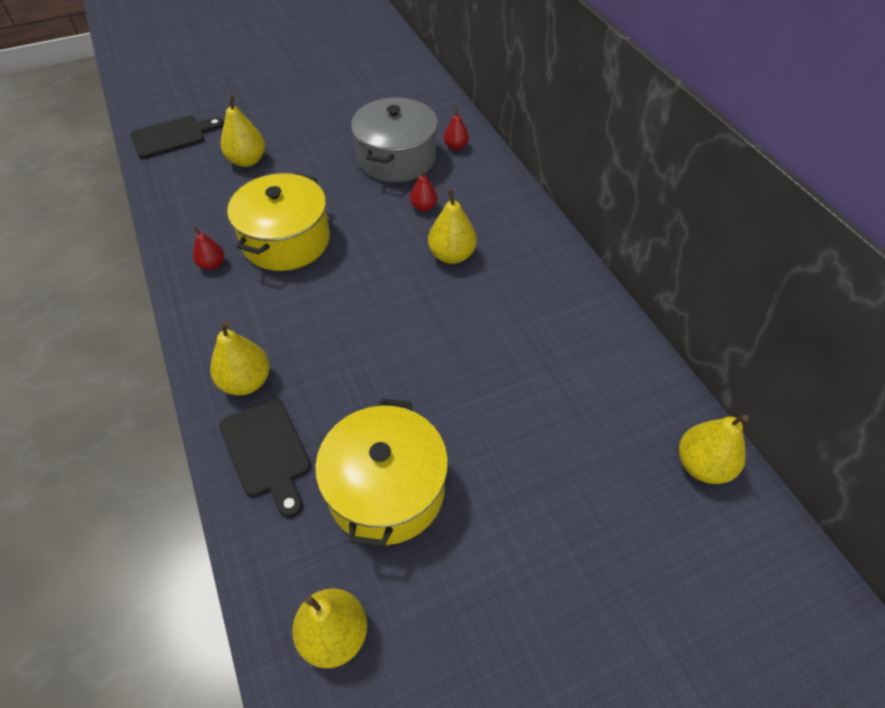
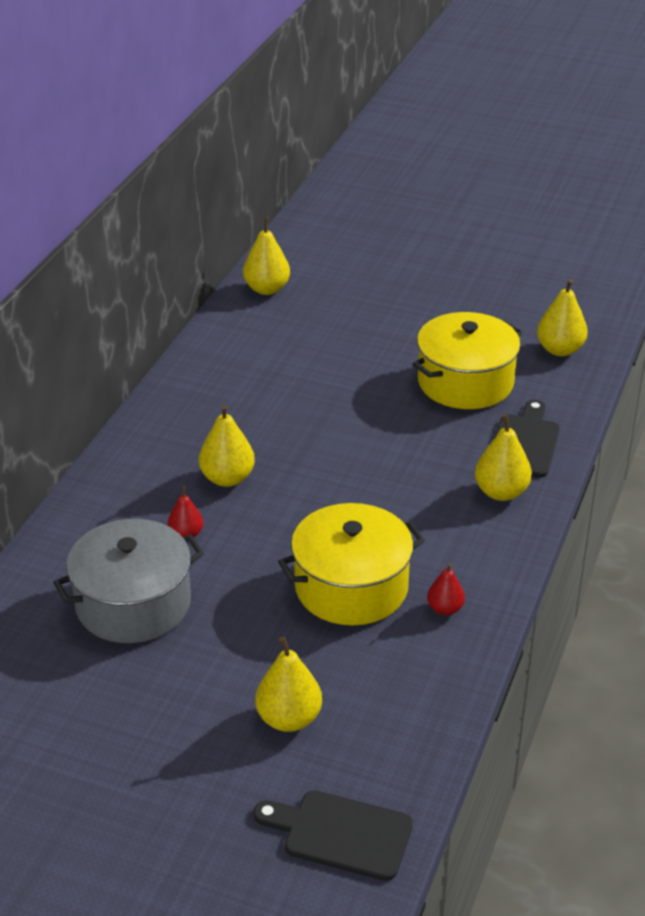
camera: 135 degrees left, 15 degrees down
(456, 146) = (57, 575): red pear -> none

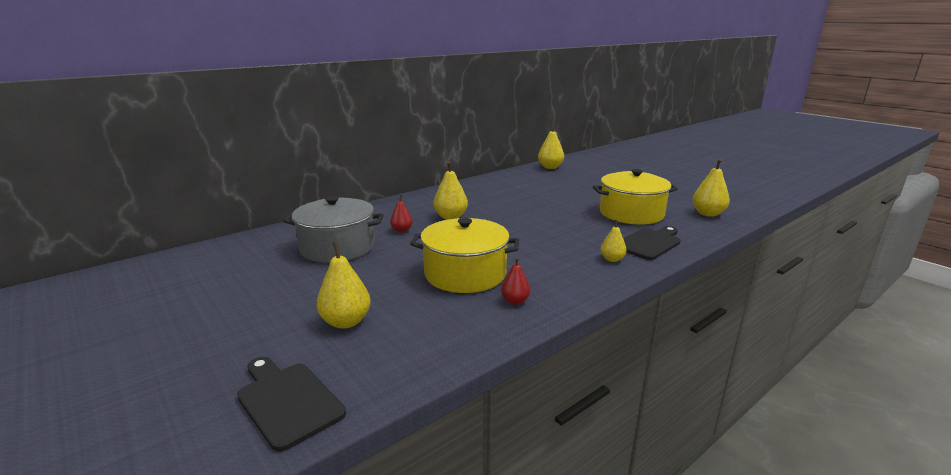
camera: 30 degrees right, 15 degrees down
(501, 492) = (612, 259): yellow pear -> yellow pear, size x0.61

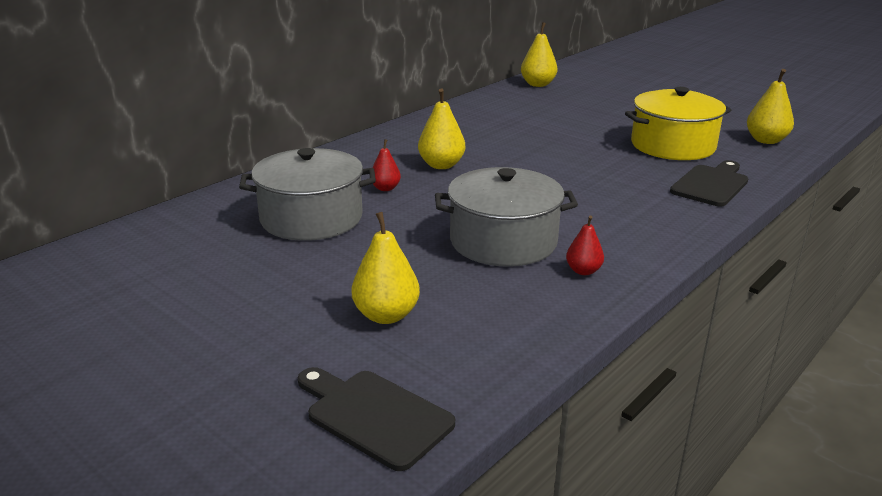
camera: 10 degrees left, 5 degrees up
(465, 274) = (503, 241): yellow pot -> grey pot
(612, 259) = (675, 209): yellow pear -> none

